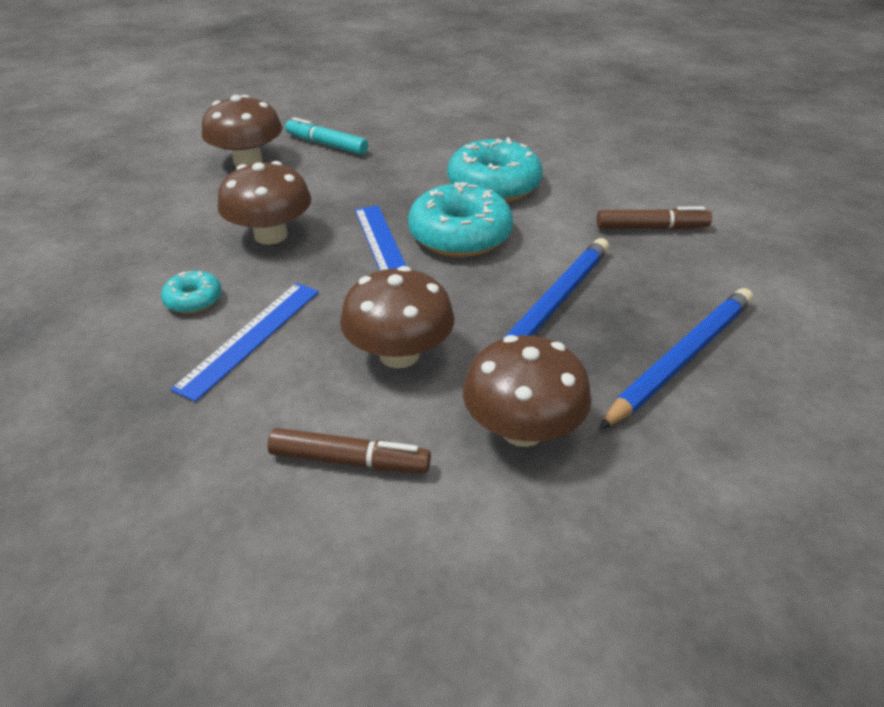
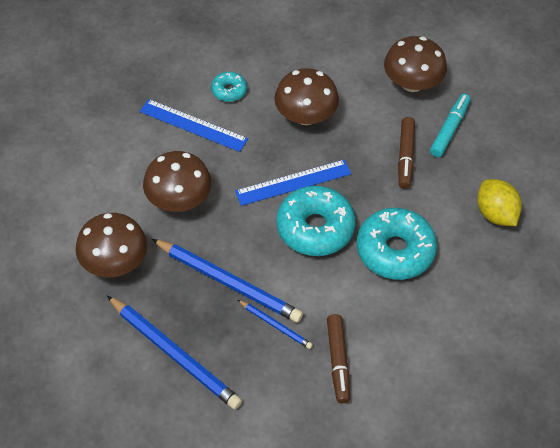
camera: 85 degrees right, 15 degrees up
(349, 461) = (95, 184): brown marker -> brown marker (405, 156)
(446, 130) = (495, 214): none -> yellow lemon
(612, 270) = (275, 325): none -> blue pencil

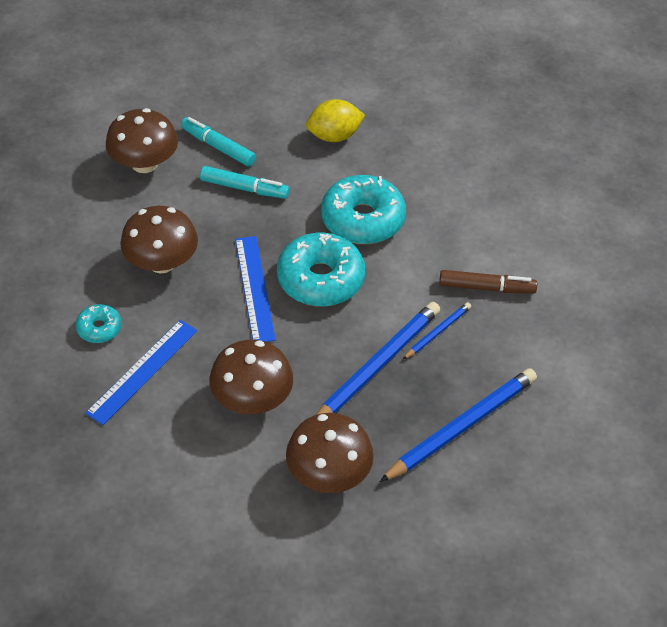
camera: 80 degrees left, 5 degrees down
(405, 156) = (244, 188): brown marker -> turquoise marker

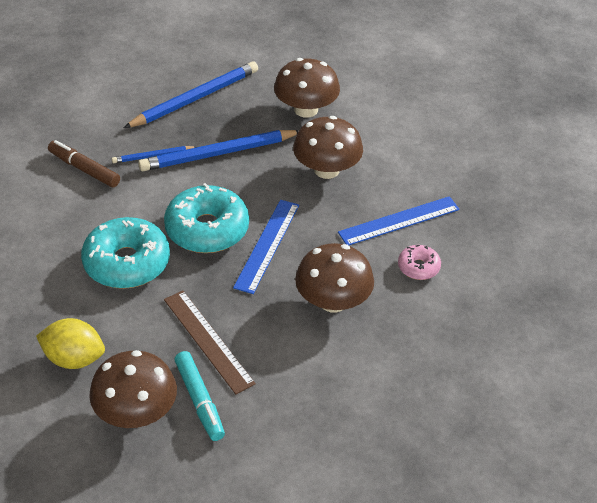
camera: 150 degrees left, 5 degrees down
(99, 328) = (418, 267): turquoise donut -> pink donut
(144, 163) = (288, 415): brown mushroom -> brown mushroom (136, 412)
(244, 188) = (208, 341): turquoise marker -> brown ruler
(461, 427) = (195, 99): blue pencil -> blue pencil turned 150 degrees clockwise

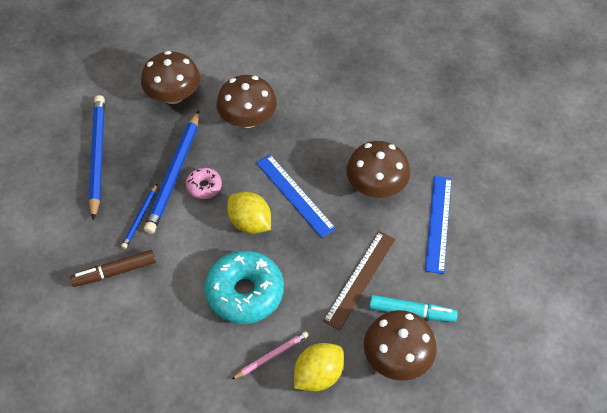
camera: 55 degrees left, 10 degrees up
(72, 314) = (271, 356): none -> pink pencil
(207, 229) = (250, 223): turquoise donut -> yellow lemon
(208, 341) = (360, 279): brown ruler -> brown ruler turned 60 degrees counterclockwise
(399, 221) = (330, 108): blue ruler -> blue ruler (438, 223)
(418, 267) = (380, 122): pink donut -> pink donut (204, 187)

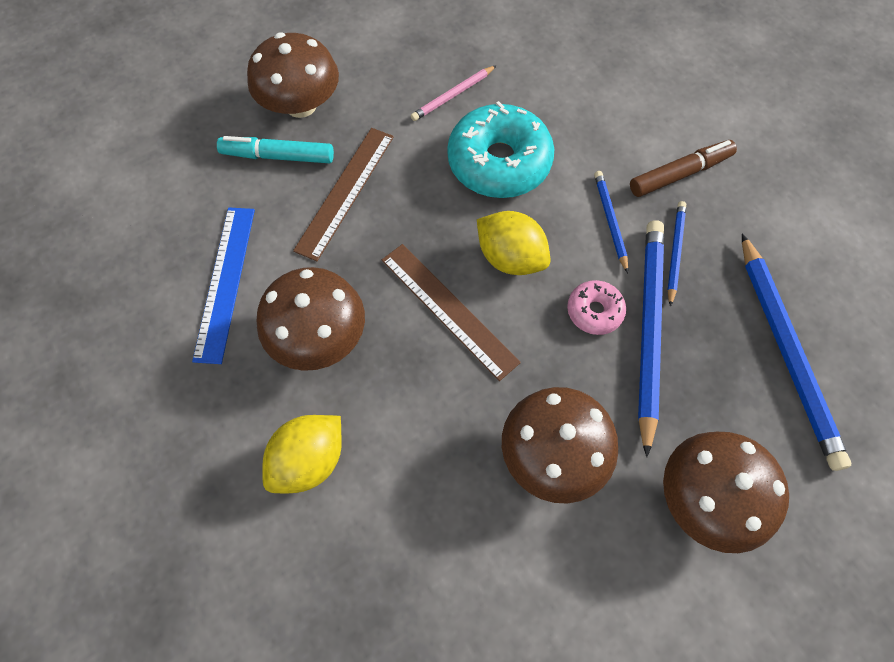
camera: 175 degrees right, 10 degrees up
(176, 242) = (610, 221): none -> blue pencil
(294, 195) = (449, 309): blue ruler -> brown ruler
(318, 375) = (395, 80): yellow lemon -> yellow lemon (309, 460)

